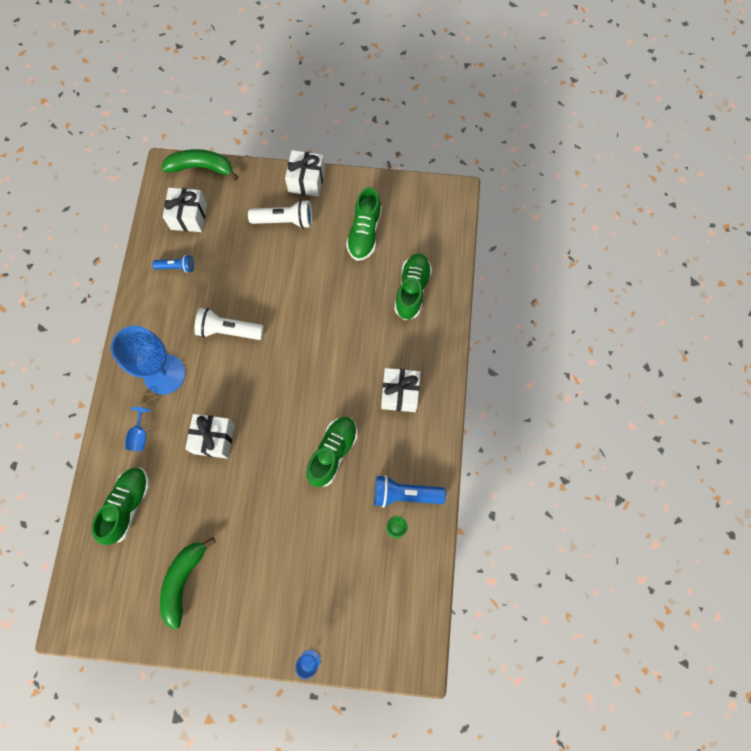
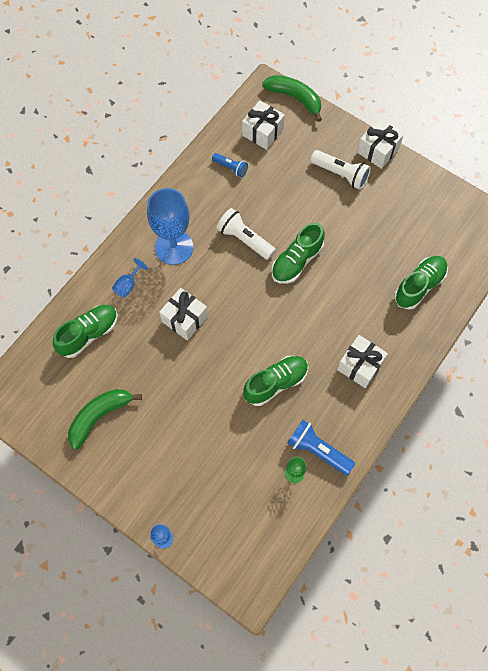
camera: 30 degrees right, 5 degrees down
(364, 233) = (404, 218): green shoe -> green shoe (297, 261)

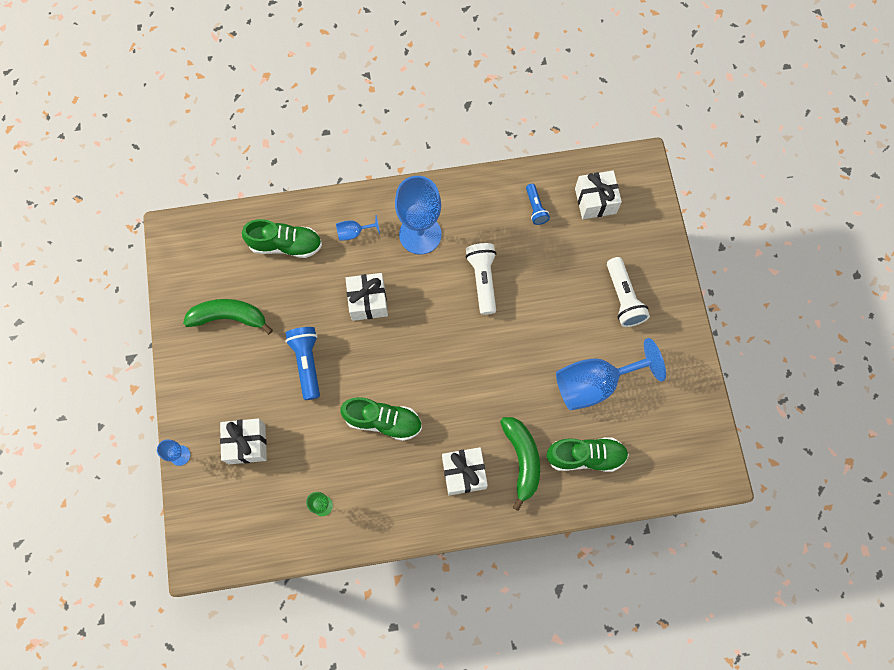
camera: 45 degrees right, 5 degrees up
(295, 98) = (656, 195): green banana -> green banana (522, 460)
(297, 261) = (505, 338): green shoe -> none
(318, 450) = (359, 506): blue flashlight -> blue flashlight (307, 363)
(378, 150) = (679, 306): white gift -> white gift (247, 444)
(378, 239) = (595, 383): none -> blue goblet

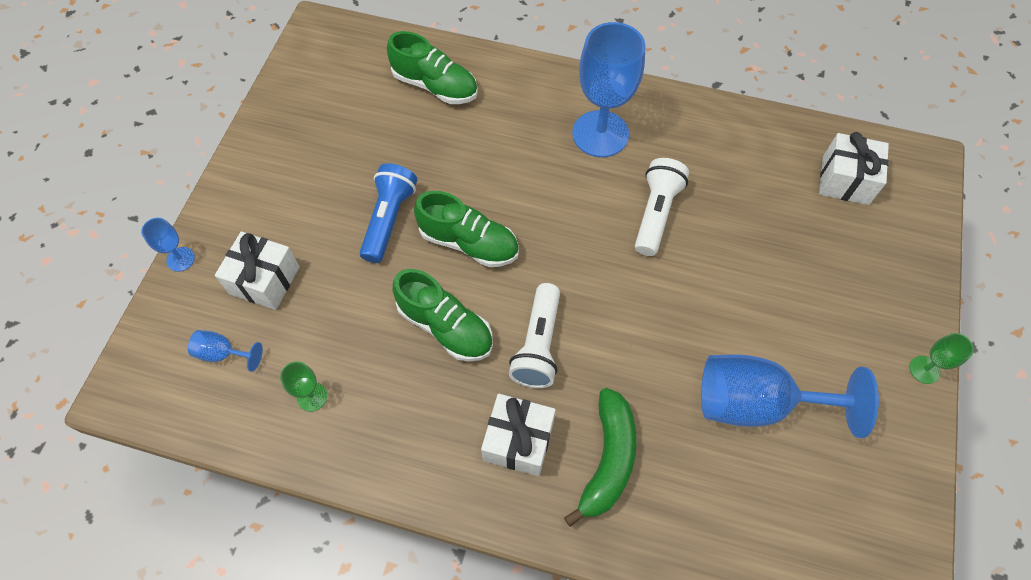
camera: 25 degrees right, 10 degrees down
(229, 317) = (328, 134): green banana -> none
(354, 232) = (521, 102): blue goblet -> blue goblet (223, 353)
(368, 301) = (499, 181): white gift -> none
(535, 208) = (761, 159): blue flashlight -> none
(585, 456) = (702, 497): green shoe -> green shoe (468, 243)
(623, 298) = (840, 310): white flashlight -> white flashlight (538, 345)
(685, 316) = (924, 369): none -> green goblet

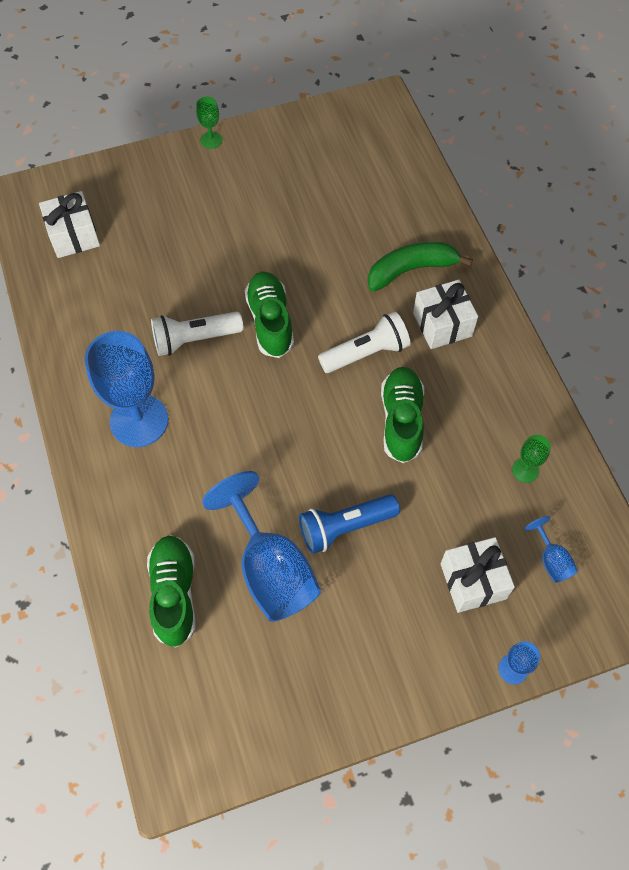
camera: 125 degrees left, 0 degrees up
(468, 243) = (320, 452): green shoe -> green shoe (270, 322)
(756, 403) = (306, 212): blue goblet -> blue goblet (270, 569)

